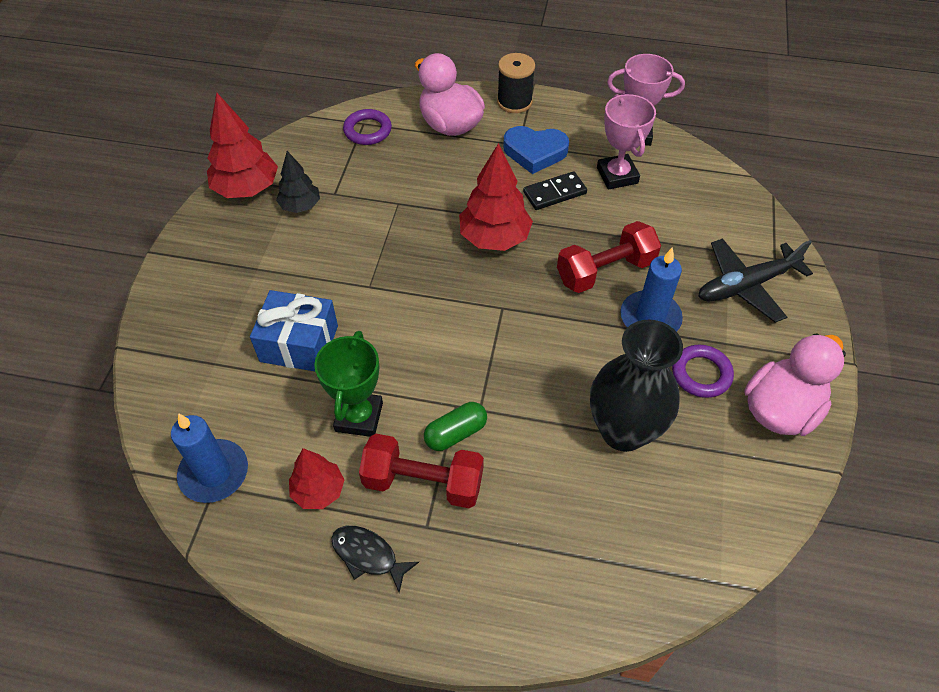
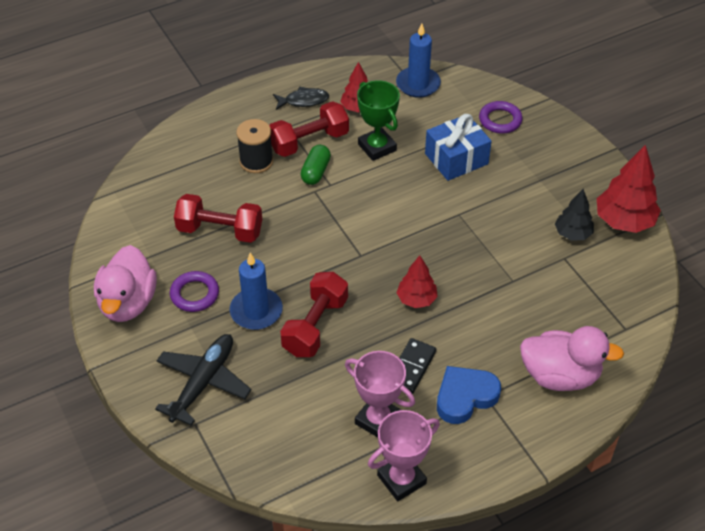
camera: 140 degrees right, 5 degrees down
(367, 130) = (613, 324): purple ring -> purple ring (500, 120)
(494, 238) = (416, 299): red tree -> red tree, size x0.61
(514, 102) = (538, 441): black spool -> black spool (256, 161)
(623, 431) = (220, 230): black vase -> red dumbbell

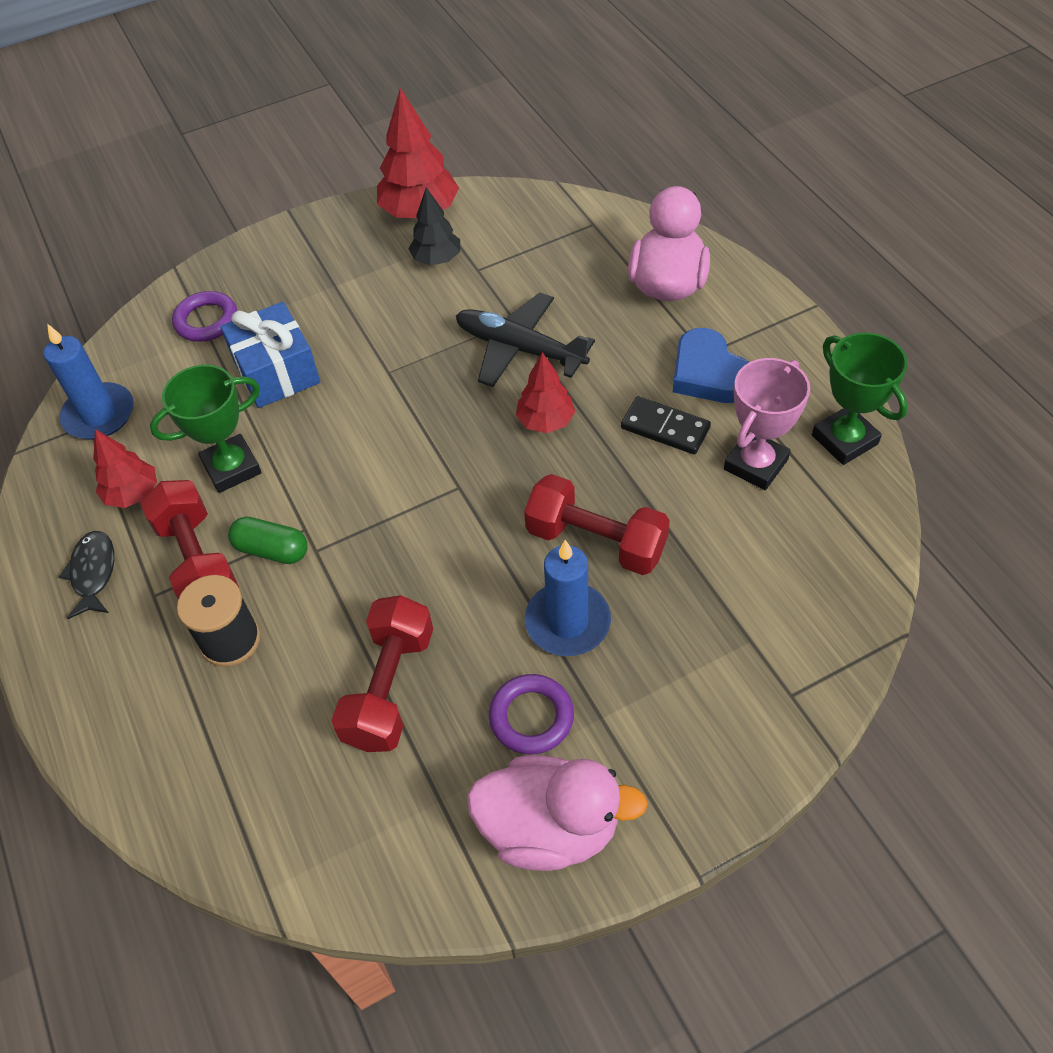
camera: 85 degrees left, 5 degrees up
(203, 383) = (713, 689): black plane -> black plane (520, 349)
(401, 479) = (844, 440): pink trophy -> green trophy

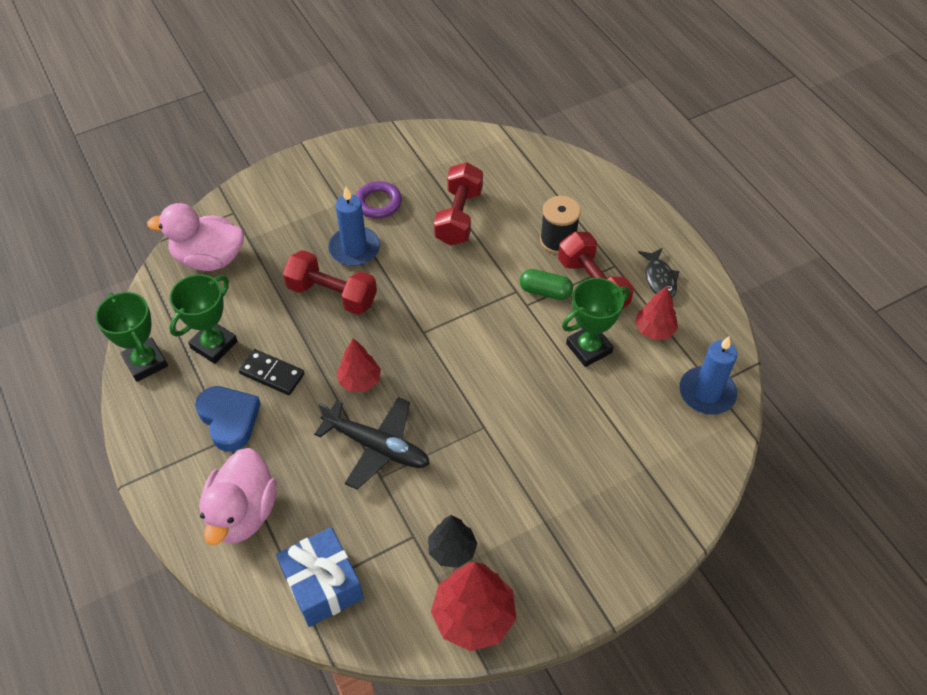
camera: 175 degrees right, 0 degrees up
(206, 321) = (651, 483): purple ring -> none
(276, 372) = (575, 429): blue gift -> blue gift (323, 585)
(550, 828) = (371, 158): pink duck -> pink duck (209, 258)
(755, 464) = (214, 345): pink trophy -> green trophy

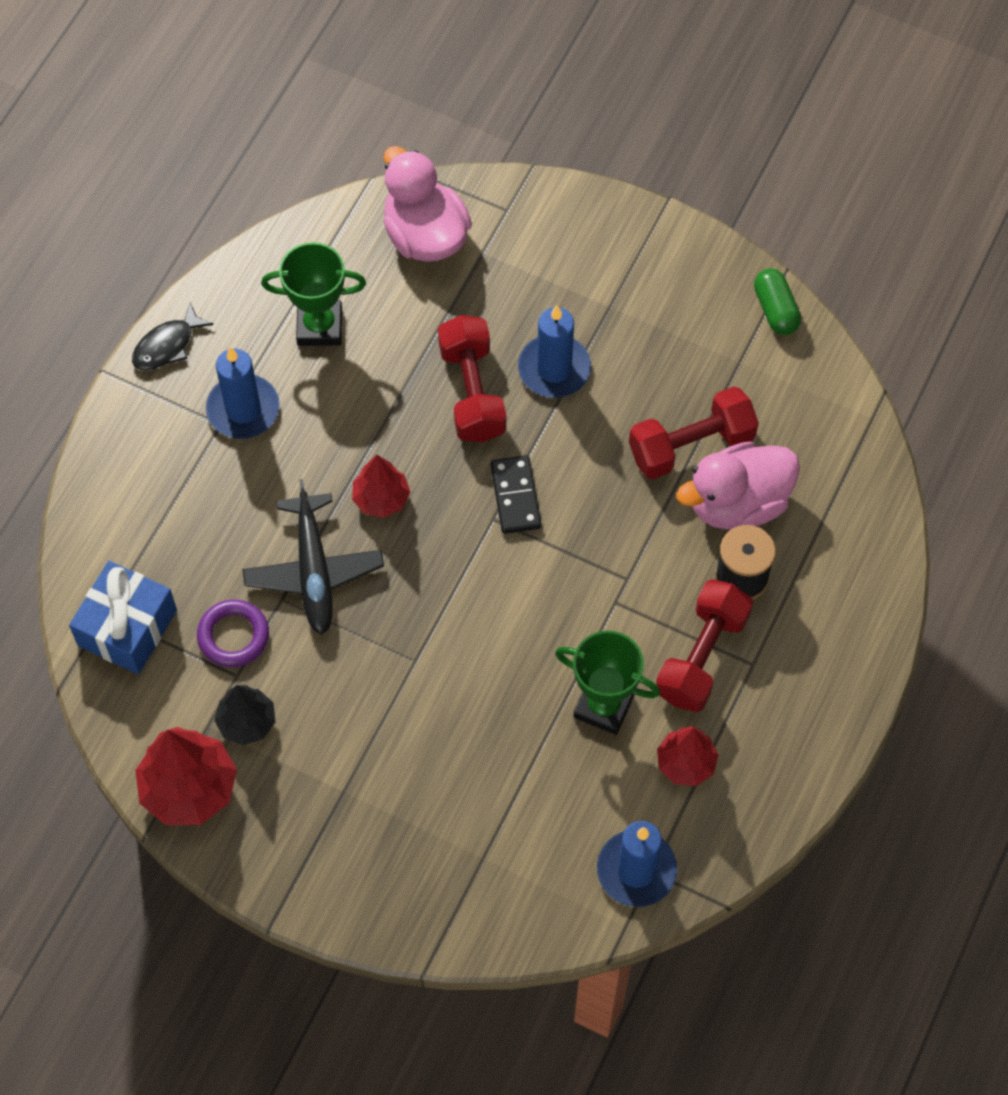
camera: 55 degrees right, 10 degrees up
(145, 362) = (251, 280): green trophy -> none
(229, 419) = (243, 409): blue heart -> blue candle
(243, 513) = (151, 500): pink duck -> pink duck (737, 503)
(272, 373) = (326, 408): black domino -> black domino (515, 496)
(378, 203) = (642, 346): purple ring -> purple ring (233, 636)
(545, 291) = (651, 610): green capsule -> green capsule (775, 309)
(659, 279) = (771, 726): black fish -> black fish (167, 345)

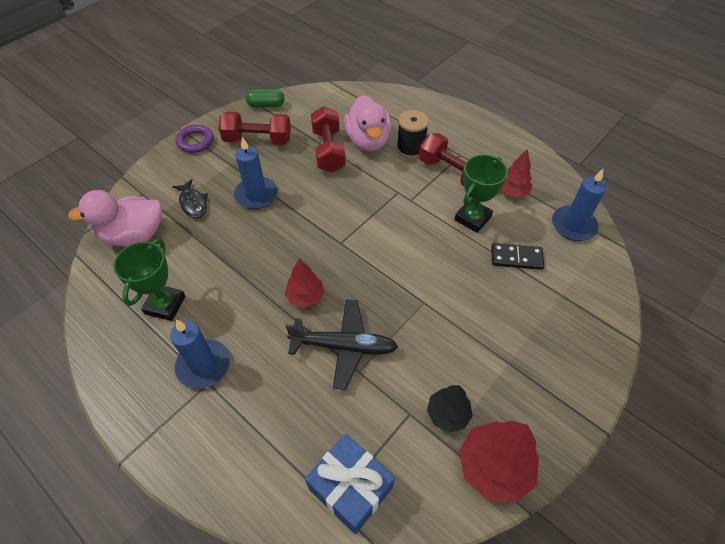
camera: 75 degrees left, 10 degrees down
(167, 345) = (125, 407): black fish -> black fish (193, 203)
(233, 636) = (378, 409): purple ring -> purple ring (195, 141)
(472, 392) = (252, 235): red dumbbell -> red dumbbell (258, 140)
(515, 496) = (330, 229): black domino -> black domino (516, 258)

